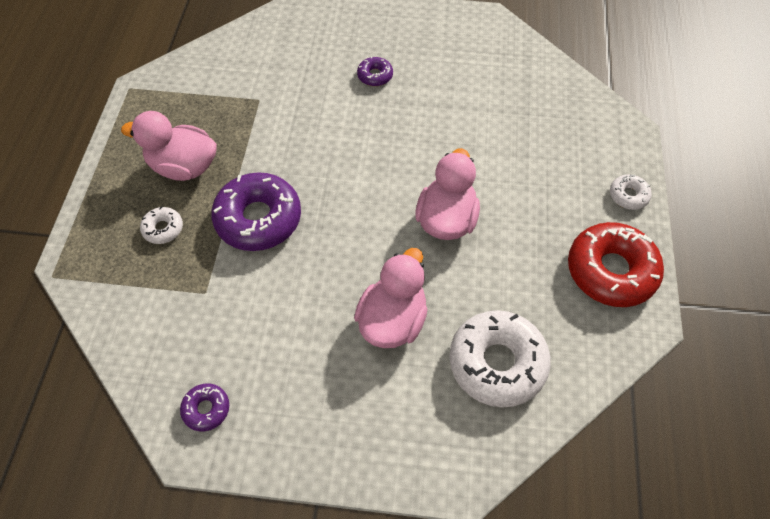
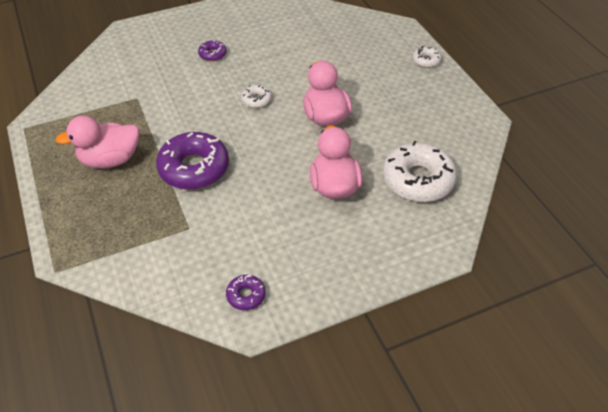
camera: 30 degrees left, 10 degrees down
(163, 229) = (124, 204): white donut -> white donut (256, 100)
(611, 271) = (446, 103): red donut -> none

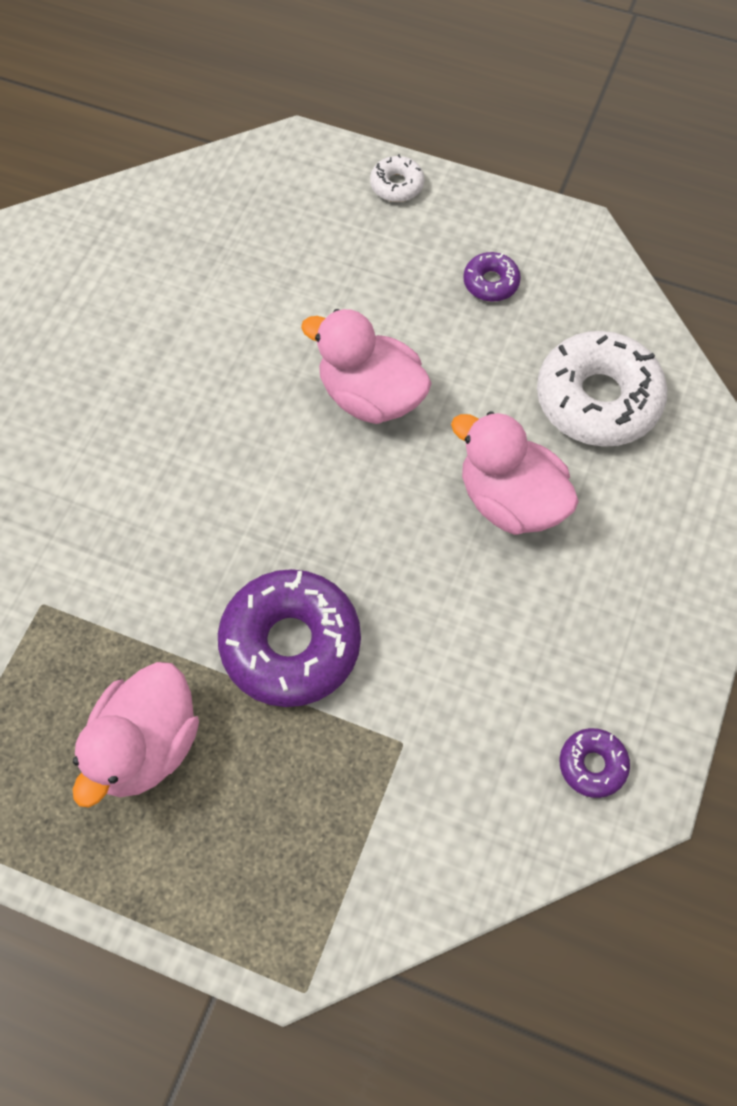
camera: 45 degrees left, 15 degrees up
(212, 54) = (64, 420): purple donut -> purple donut (491, 282)
(256, 100) = (238, 449): white donut -> none

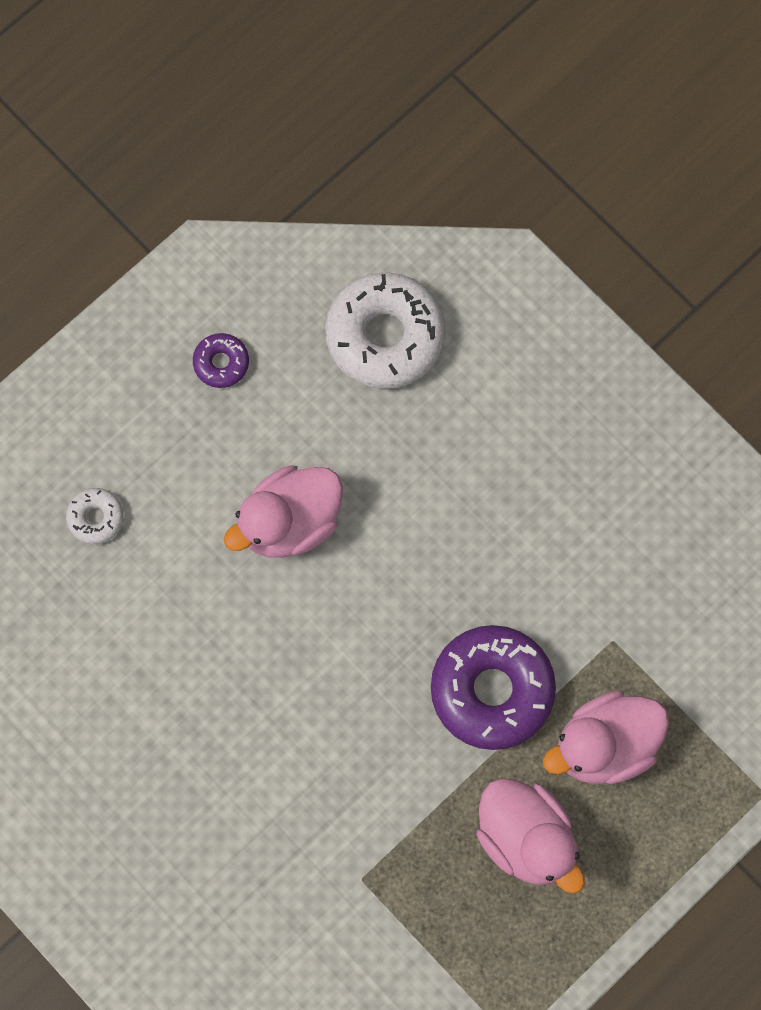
camera: 65 degrees left, 10 degrees up
(397, 185) = (67, 392): white donut -> white donut (95, 518)
(510, 501) = (446, 457): pink duck -> pink duck (605, 746)
(592, 765) = (692, 509): purple donut -> none

